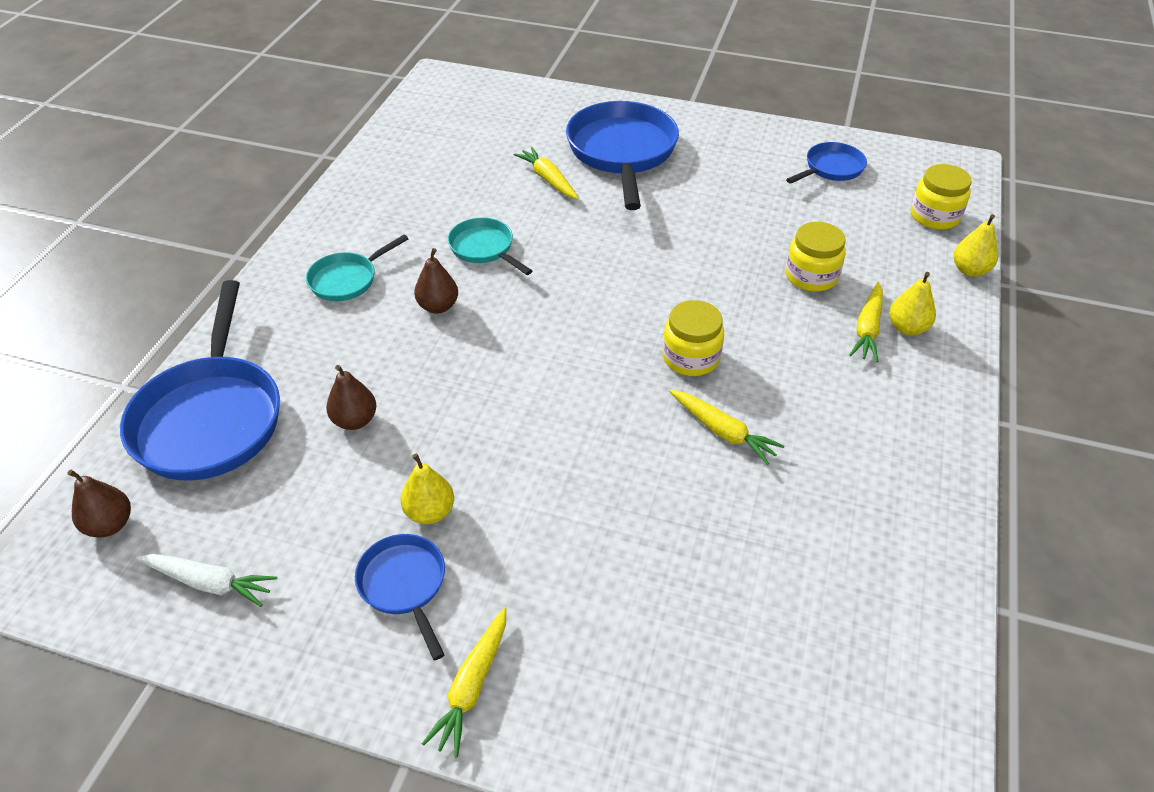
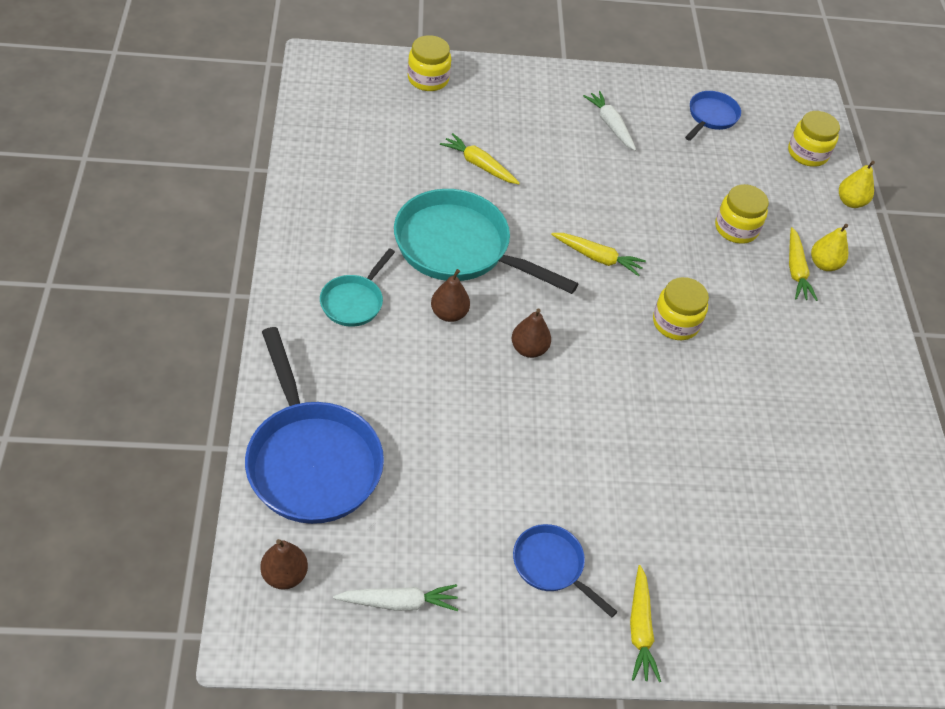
camera: 25 degrees left, 5 degrees up
(355, 420) = (436, 436): brown pear -> brown pear (528, 349)
(430, 512) = (539, 502): yellow pear -> none
(484, 248) = (459, 248): turquoise pan -> turquoise pan, size x1.95
(537, 103) = (428, 79): none -> yellow jar
(622, 152) = (530, 125): blue pan -> none
(710, 162) = (610, 125): none -> white carrot
(723, 432) = (726, 384): yellow carrot -> yellow carrot (597, 258)

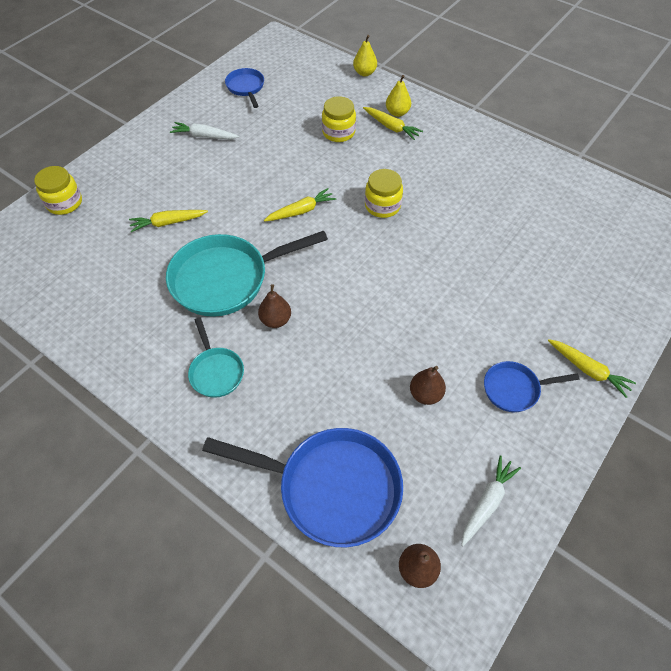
camera: 45 degrees left, 5 degrees up
(528, 349) = (341, 293): brown pear -> brown pear (425, 394)
(807, 153) = (314, 66): yellow jar -> none

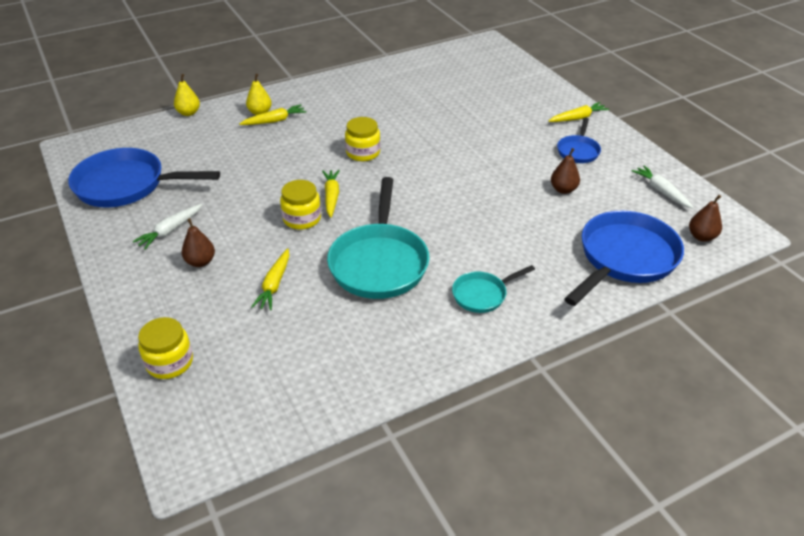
camera: 65 degrees left, 15 degrees down
(216, 371) = (482, 294): turquoise pan -> turquoise pan turned 150 degrees clockwise
(246, 87) = (126, 185): blue pan -> blue pan, size x1.95
(275, 320) = (447, 244): brown pear -> brown pear (200, 262)
(338, 132) = (252, 149): yellow jar -> yellow jar (302, 219)

